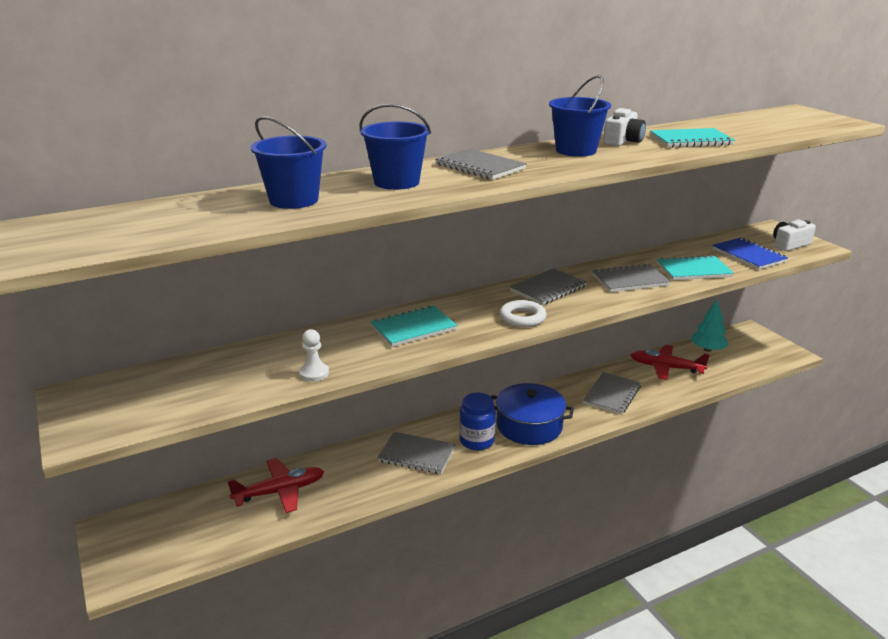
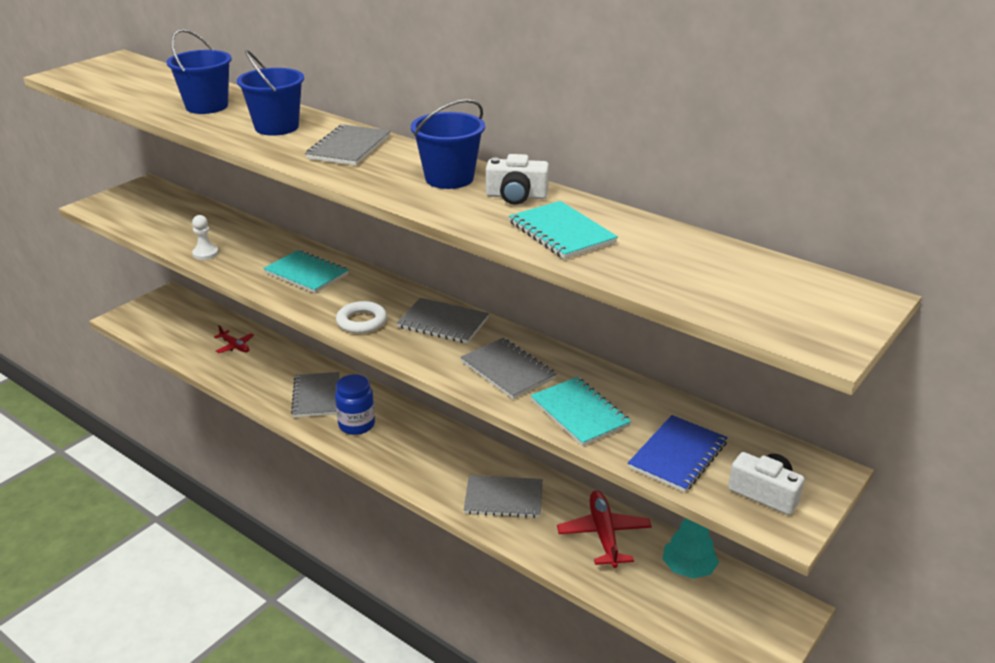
camera: 65 degrees right, 5 degrees up
(279, 492) = (235, 346): red plane -> red plane, size x0.59
(529, 426) = (402, 451): blue pot -> none

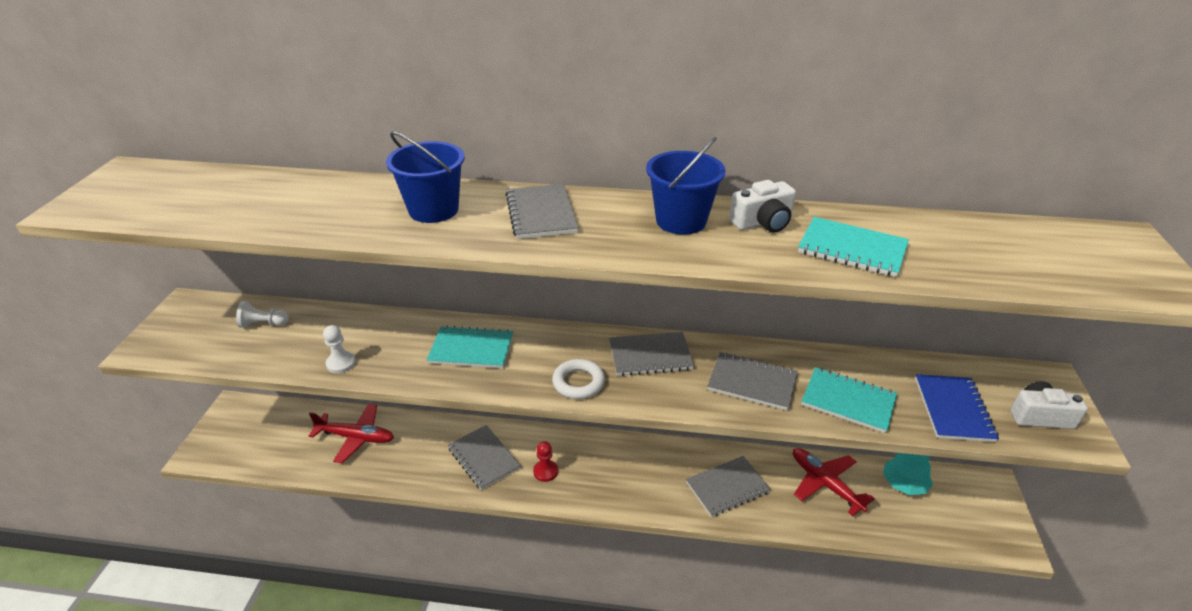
camera: 30 degrees left, 5 degrees up
(181, 213) = (263, 324): none -> white pawn
(207, 106) = (320, 205): blue bucket -> none
(235, 346) = (356, 437): red plane -> red plane, size x1.70
(356, 425) = (545, 471): blue jar -> red pawn

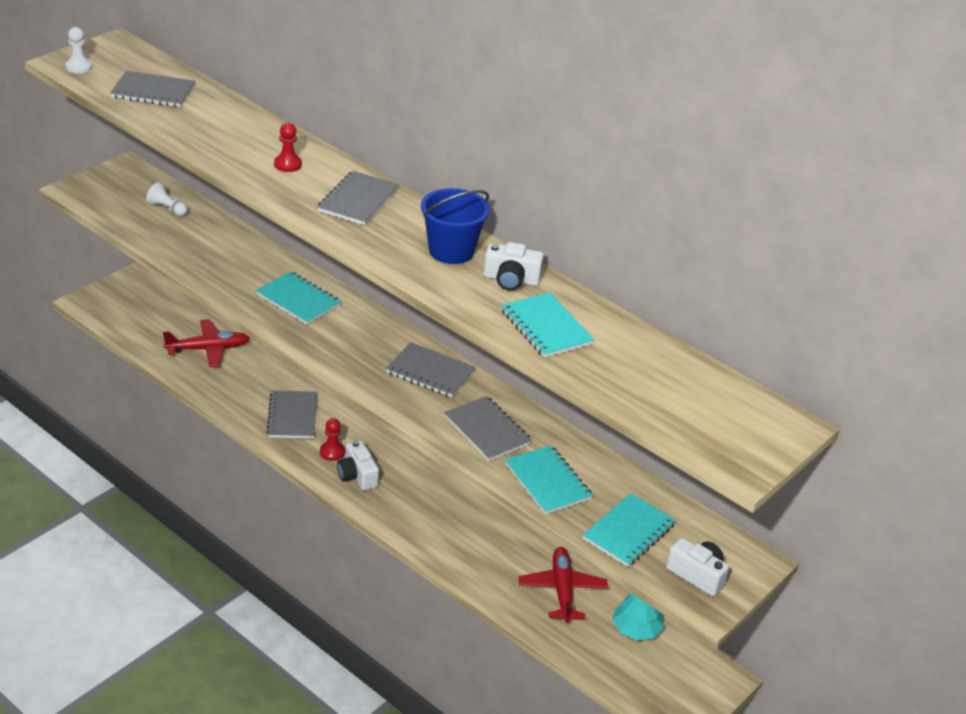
camera: 30 degrees right, 0 degrees up
(341, 363) = (196, 264): white pawn -> white pawn (79, 67)
(356, 437) = (207, 349): red plane -> red plane turned 60 degrees counterclockwise
(433, 210) = (287, 164): blue bucket -> red pawn
(578, 382) = (352, 362): white ring -> none
(585, 481) = (357, 475): none -> white camera
(727, 487) = (471, 544): grey notebook -> grey notebook (153, 91)
(953, 409) = (628, 532): blue notebook -> turquoise notebook

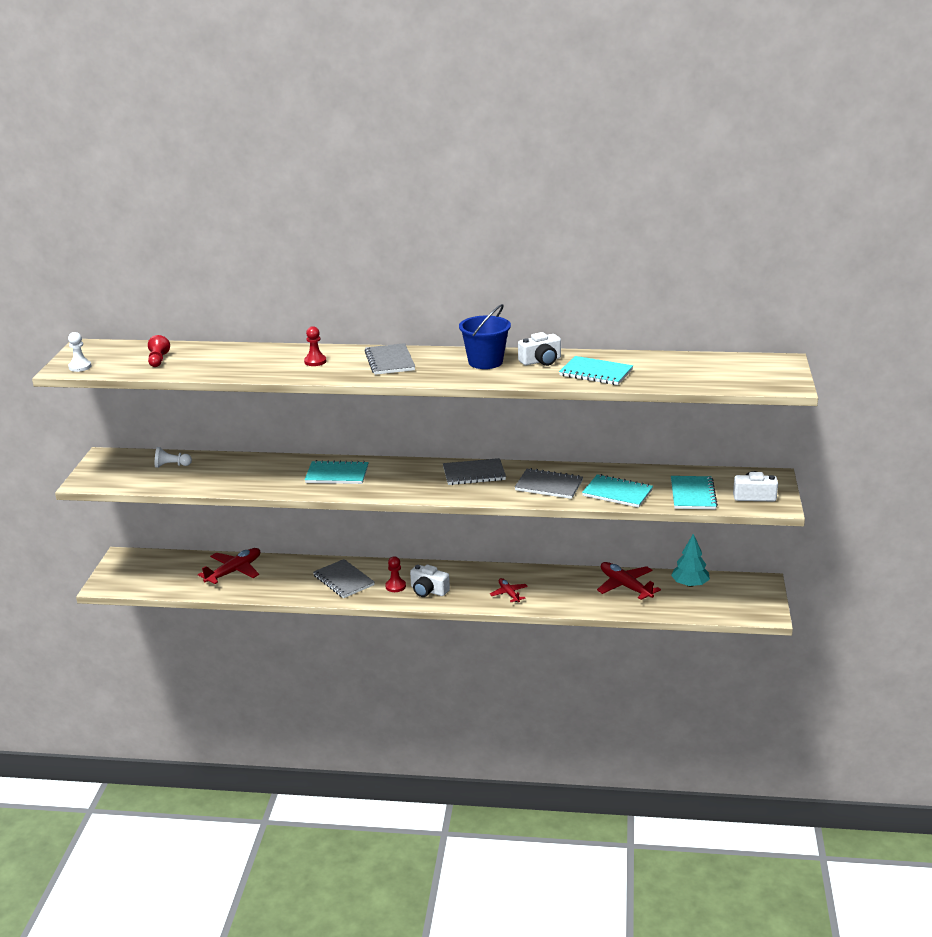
camera: 30 degrees left, 10 degrees down
(153, 91) = (158, 360): grey notebook -> red pawn
(430, 527) = (509, 594): none -> red plane

